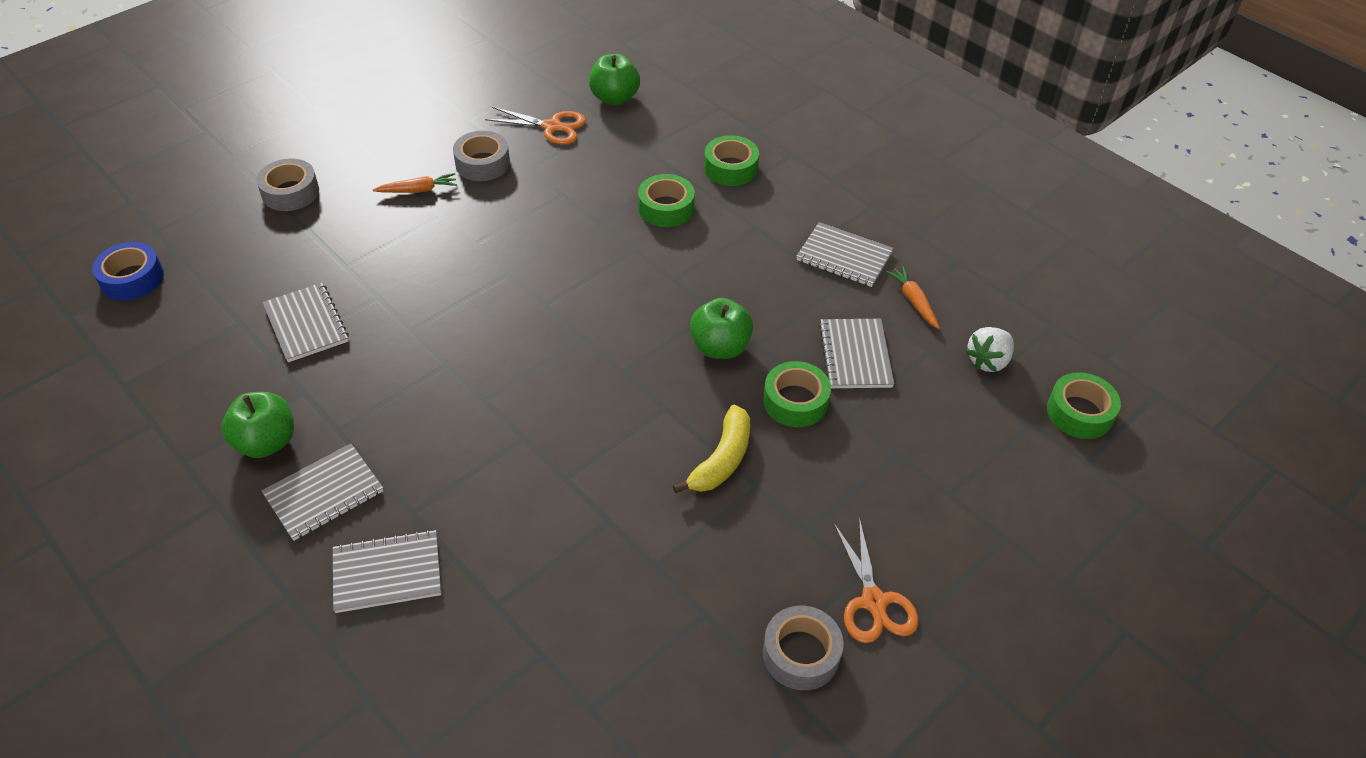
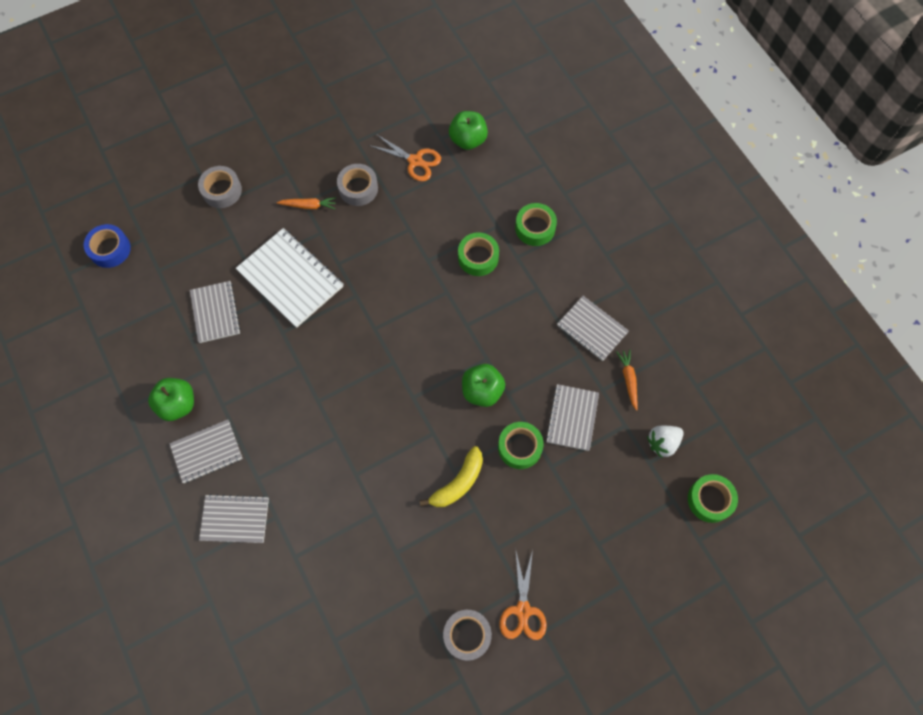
camera: 15 degrees right, 20 degrees up
(410, 270) = (290, 279): none -> white notebook

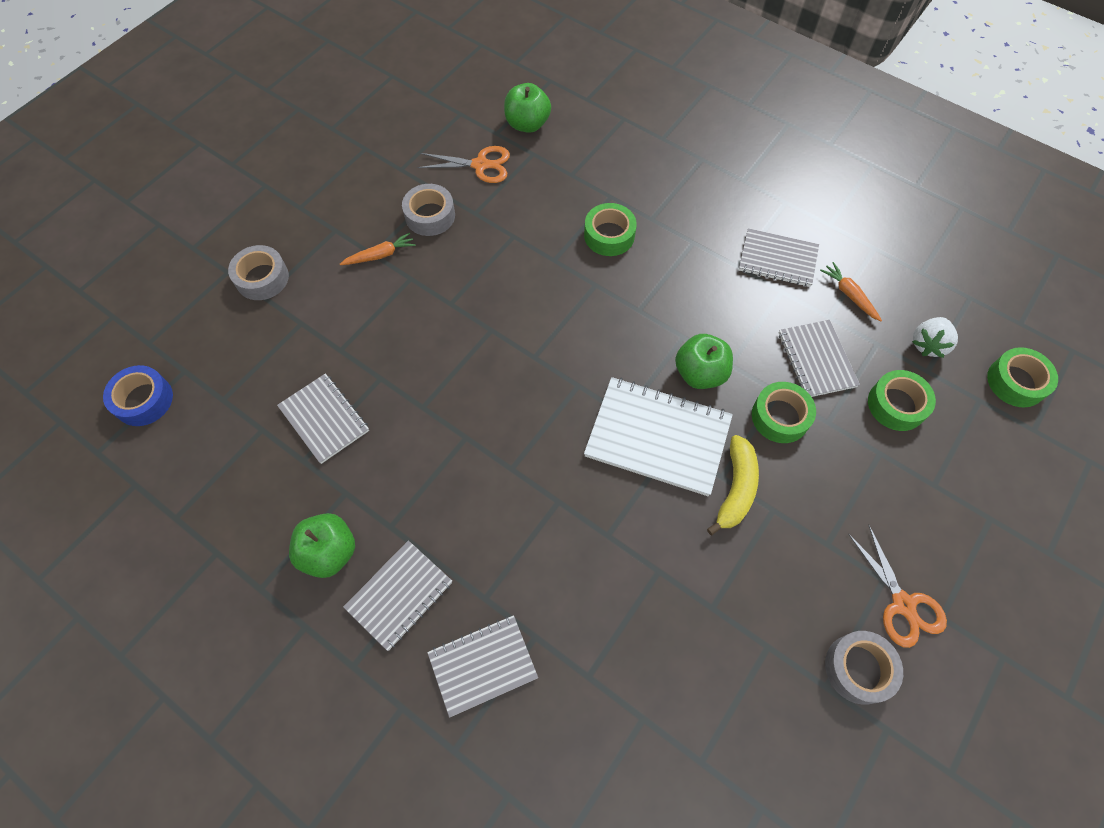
camera: 25 degrees left, 5 degrees down
(290, 279) = (400, 342): white notebook -> white notebook (657, 437)
(535, 228) = (653, 183): green tape -> green tape (896, 405)

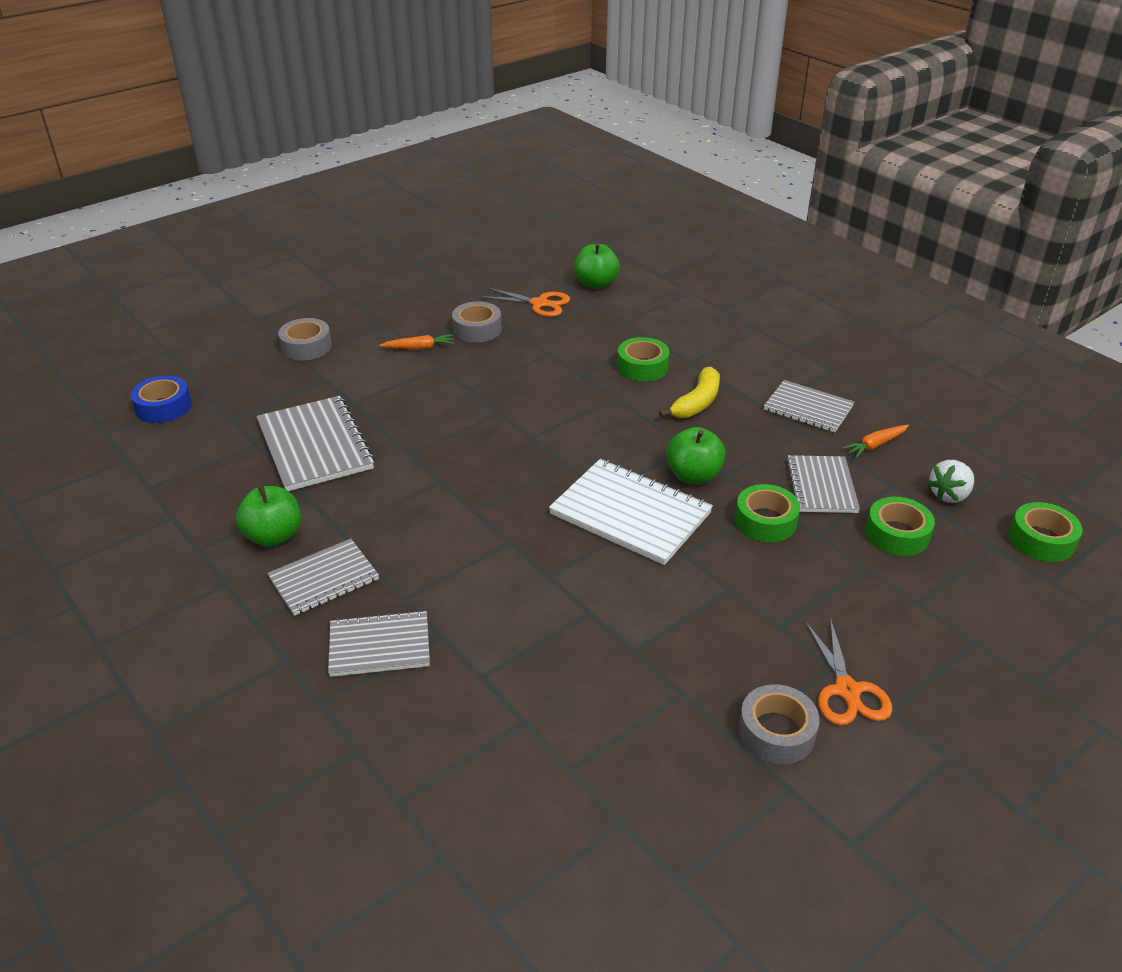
camera: 15 degrees right, 25 degrees down
(324, 419) = (315, 446): grey notebook -> grey notebook, size x1.57
(736, 488) = (696, 566): yellow banana -> yellow banana (697, 402)
(849, 295) = (875, 445): orange carrot -> orange carrot turned 105 degrees counterclockwise

